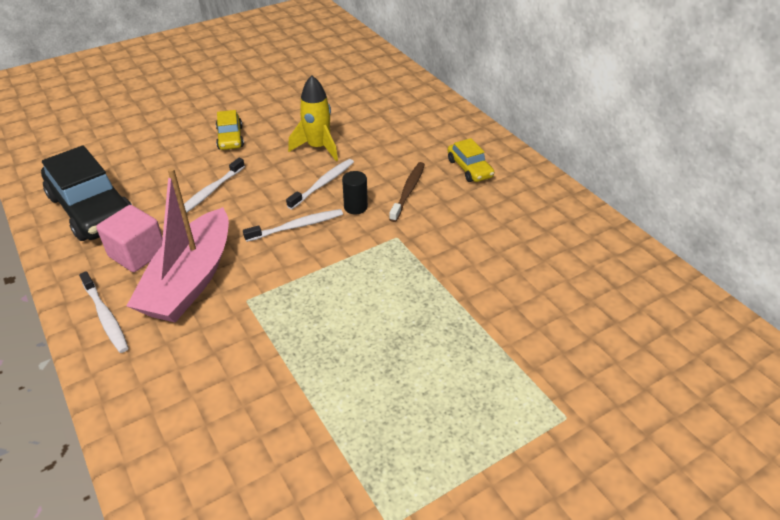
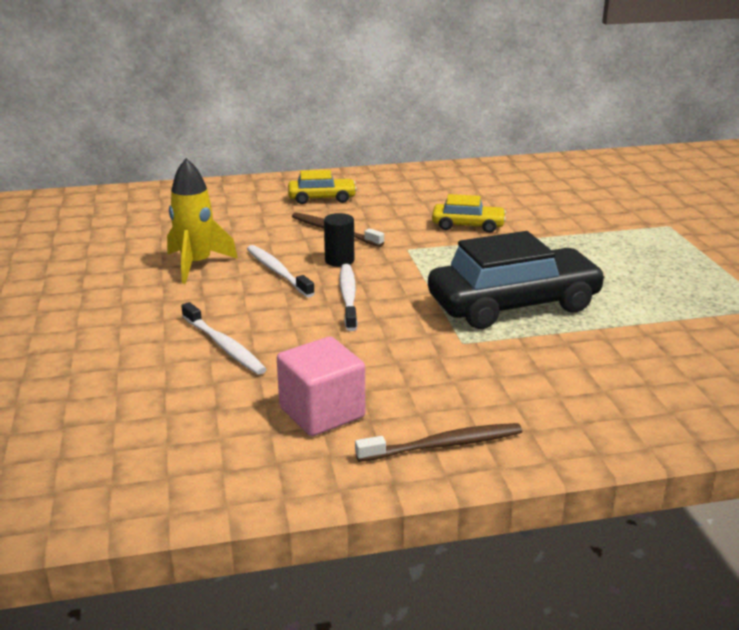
camera: 70 degrees left, 15 degrees down
(92, 209) = (173, 450): black car -> black car (513, 304)
(105, 317) = (444, 445): white toothbrush -> brown toothbrush
(190, 280) = (405, 375): pink boat -> none
(230, 138) = (102, 319): yellow car -> yellow car (468, 225)

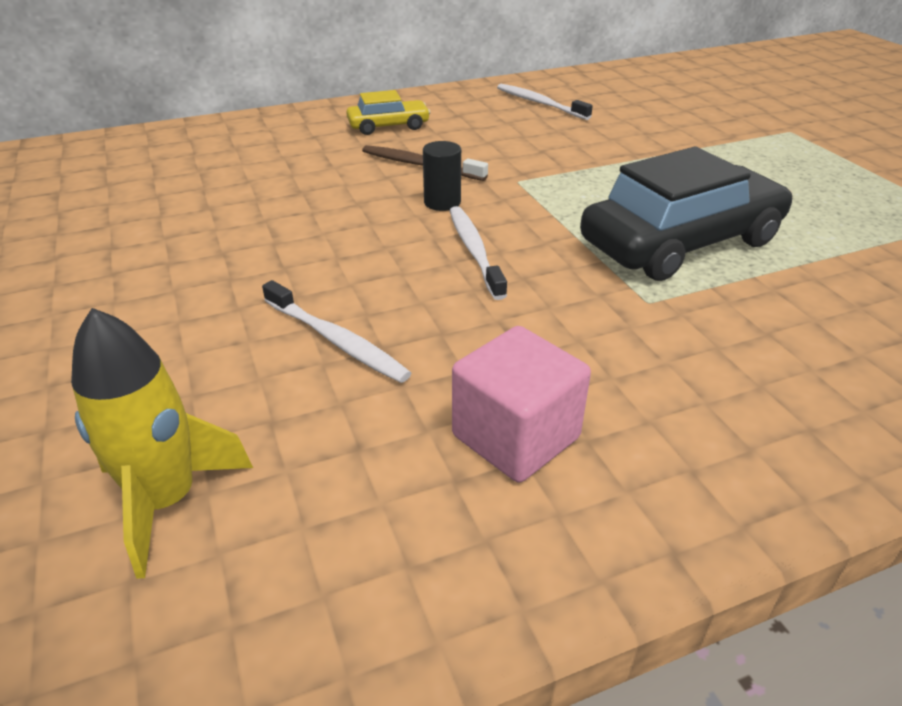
camera: 10 degrees left, 10 degrees up
(196, 264) = (261, 223): yellow rocket -> yellow rocket (167, 500)
(277, 271) = (370, 224): white toothbrush -> white toothbrush (539, 103)
(444, 445) = (711, 472): brown toothbrush -> none
(468, 225) = (573, 147): yellow car -> none

